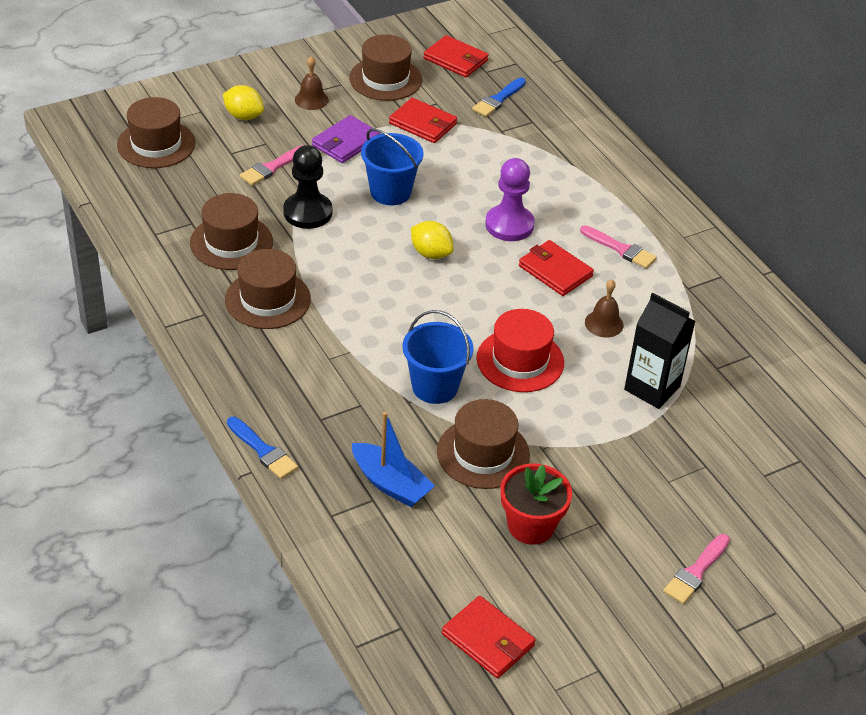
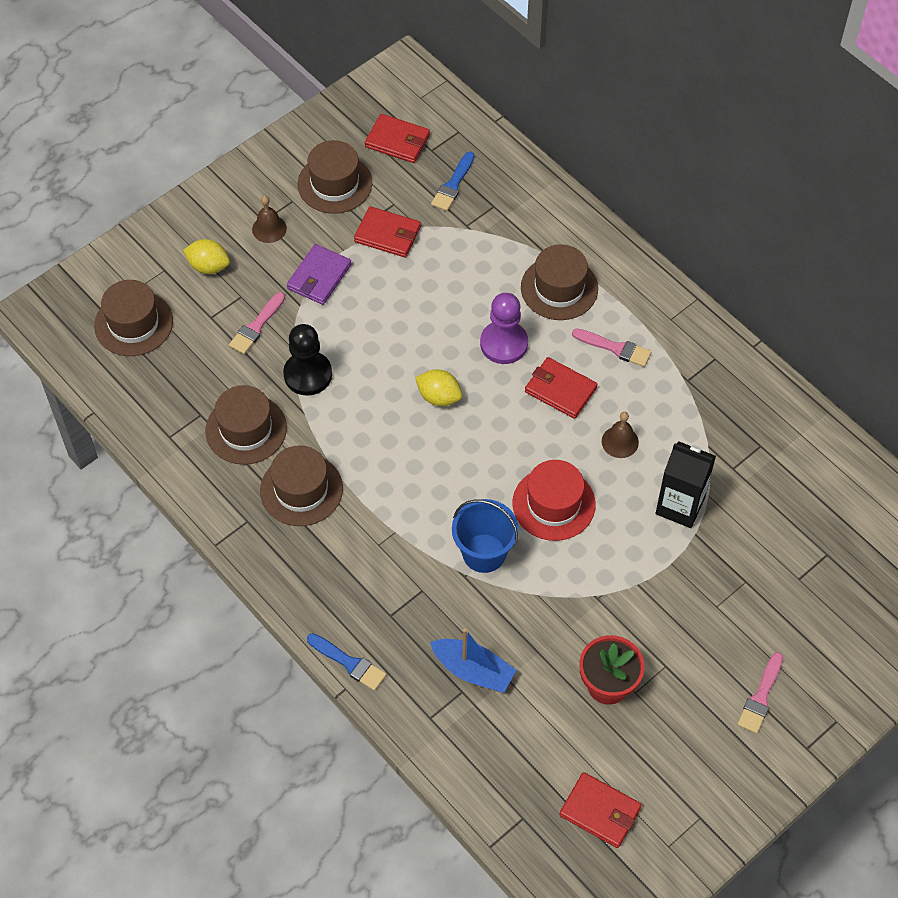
camera: 10 degrees left, 15 degrees up
(390, 192) = (380, 330): blue bucket -> none
(483, 453) = (546, 617): brown hat -> brown hat (559, 288)

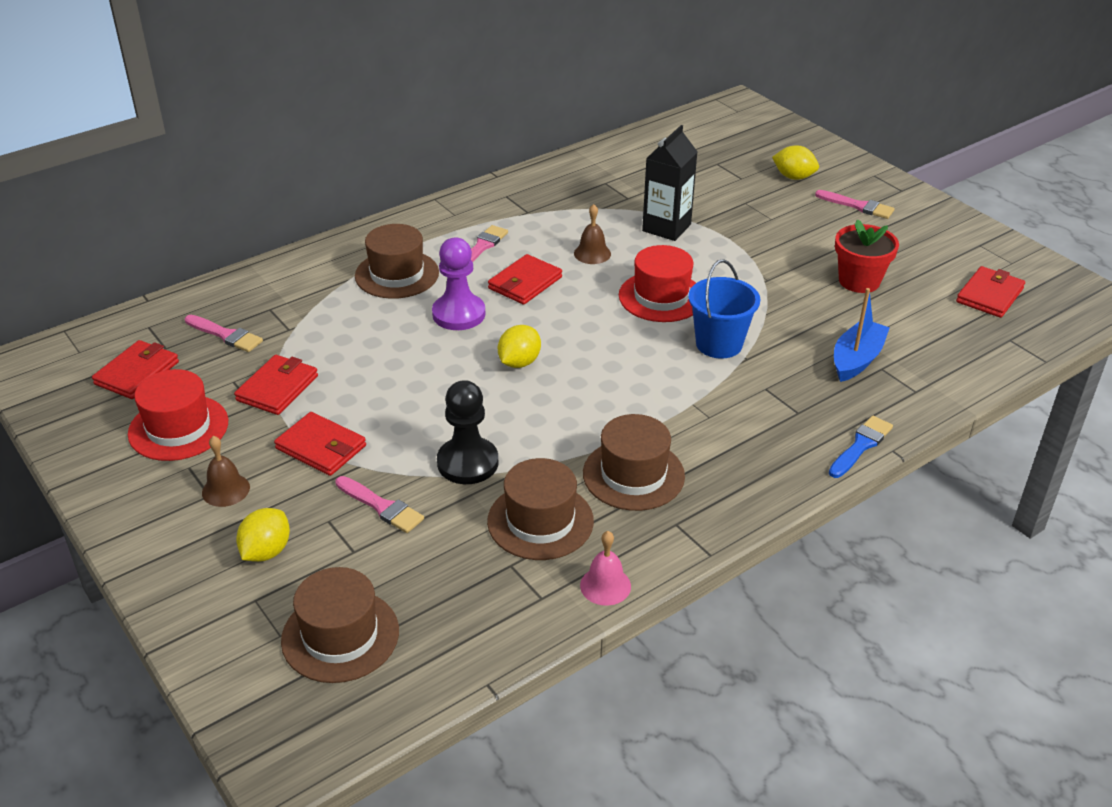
camera: 85 degrees left, 20 degrees down
(181, 476) = (605, 585): none -> pink bell
(319, 277) = (321, 447): purple wallet -> red wallet
(335, 184) = (178, 428): brown hat -> red hat
(453, 185) = (225, 335): blue brush -> pink brush
(812, 633) = (793, 177): none -> yellow lemon

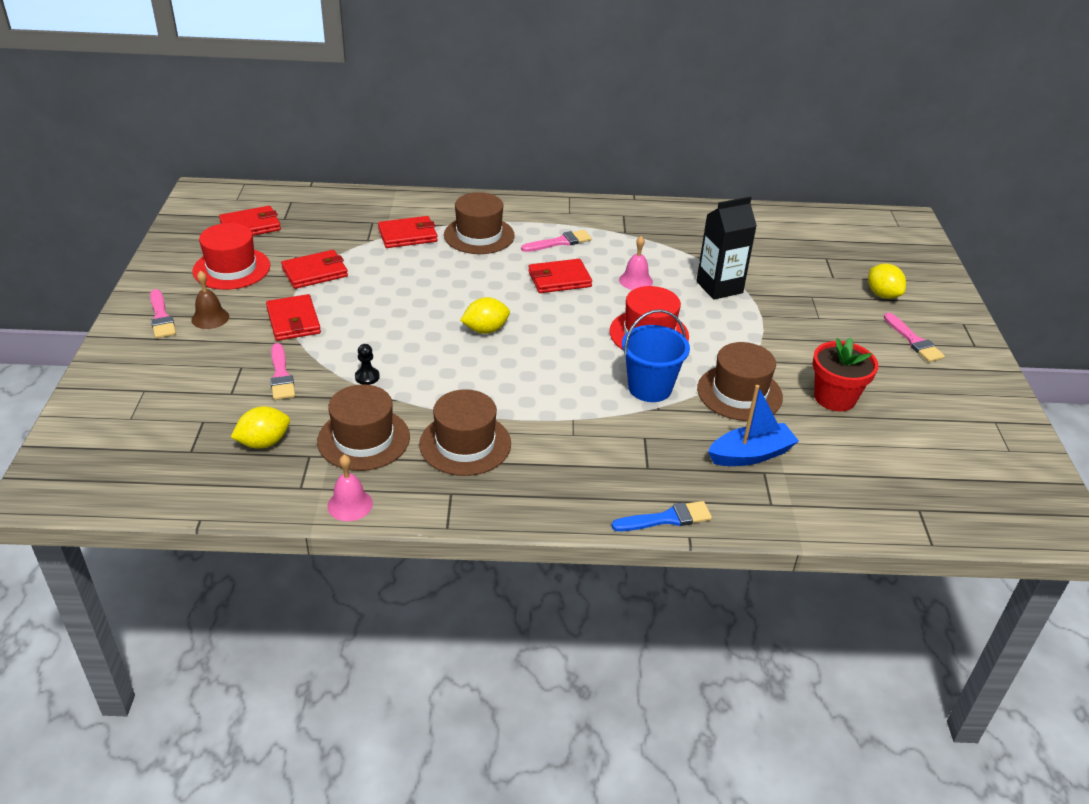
camera: 35 degrees right, 0 degrees up
(225, 335) = (326, 226): pink brush -> pink brush (161, 317)
(266, 551) = (185, 366): yellow lemon -> yellow lemon (264, 442)
(340, 635) = (160, 438): brown hat -> brown hat (739, 393)
(459, 314) = (486, 279): purple pawn -> none
(467, 463) = (367, 377): black pawn -> black pawn, size x0.47
(592, 253) = (635, 281): brown bell -> pink bell
(990, 295) = (948, 466): red wallet -> red wallet (408, 235)

